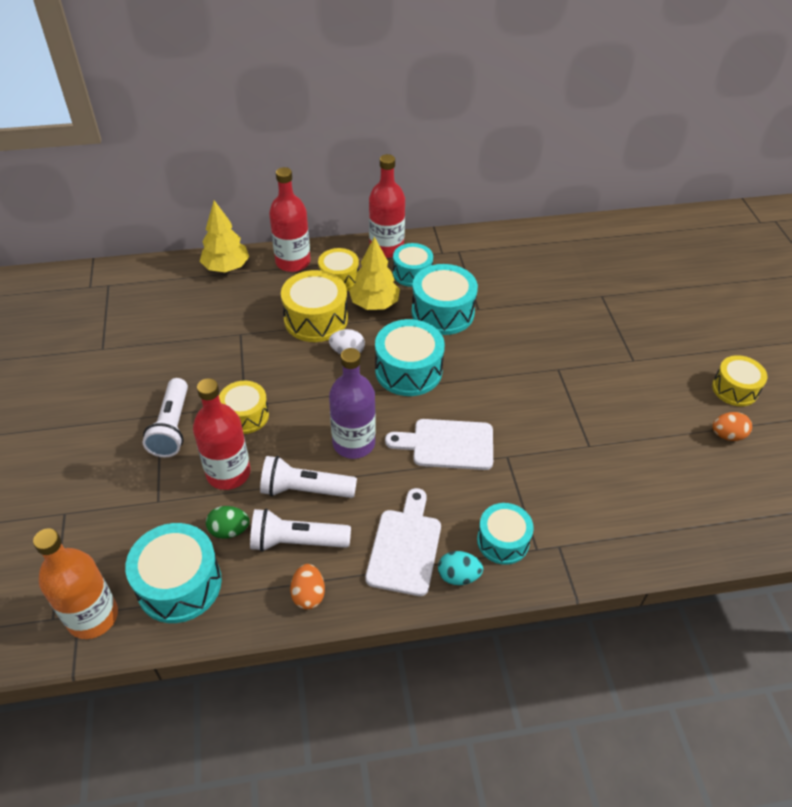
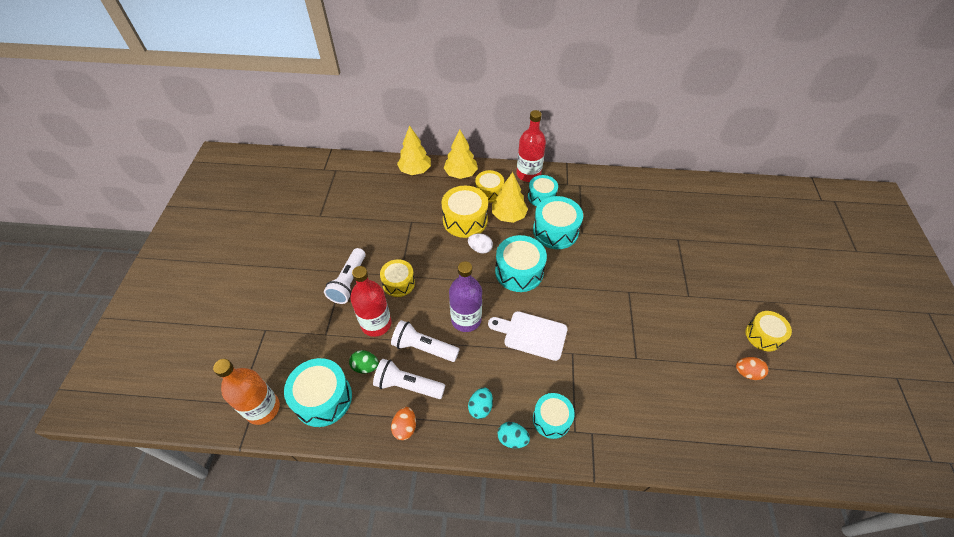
camera: 15 degrees right, 5 degrees up
(293, 262) = (461, 174): red bottle -> yellow tree
(405, 547) = (480, 407): white cutting board -> turquoise egg

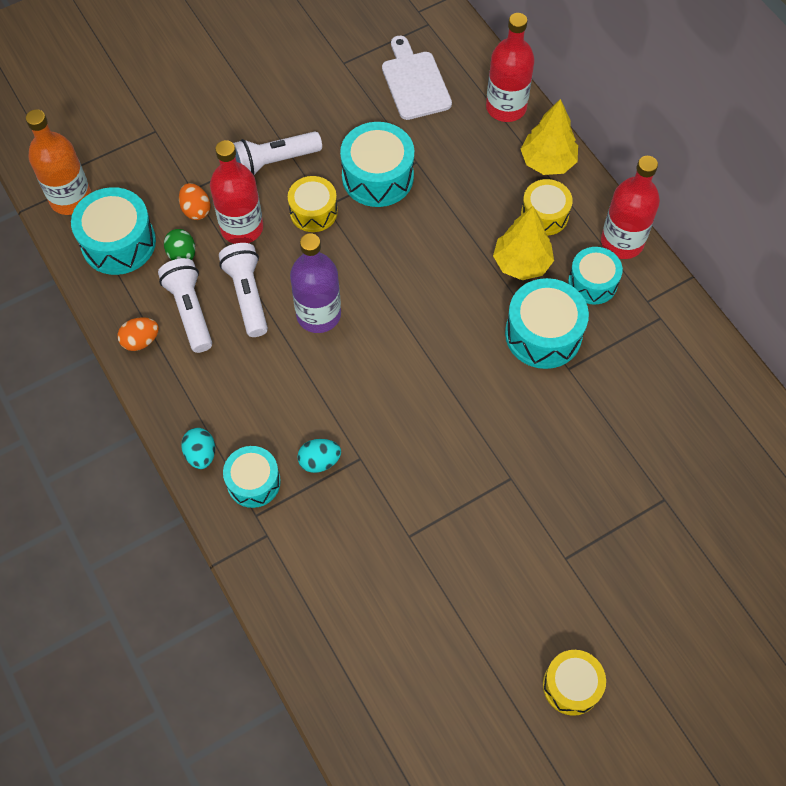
camera: 55 degrees right, 10 degrees up
(415, 170) = (506, 107): yellow tree -> red bottle
(465, 220) = (470, 218): yellow drum -> none
(480, 249) = (437, 264): white egg -> none
(480, 407) = (216, 400): turquoise egg -> turquoise egg (319, 461)
(519, 271) = (437, 330): turquoise drum -> turquoise drum (377, 177)
(531, 334) = (352, 398): white cutting board -> white cutting board (414, 82)
(747, 372) = (489, 685): orange egg -> orange egg (196, 210)

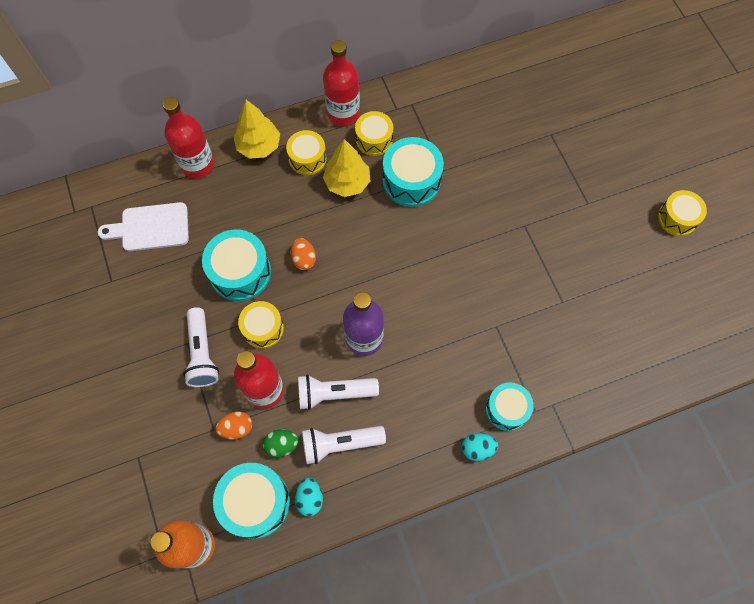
camera: 80 degrees left, 5 degrees up
(141, 341) = (362, 490): orange egg -> orange egg (304, 259)
(319, 461) = (495, 356): turquoise egg -> turquoise egg (310, 498)
(592, 283) = (374, 139): turquoise drum -> yellow drum

